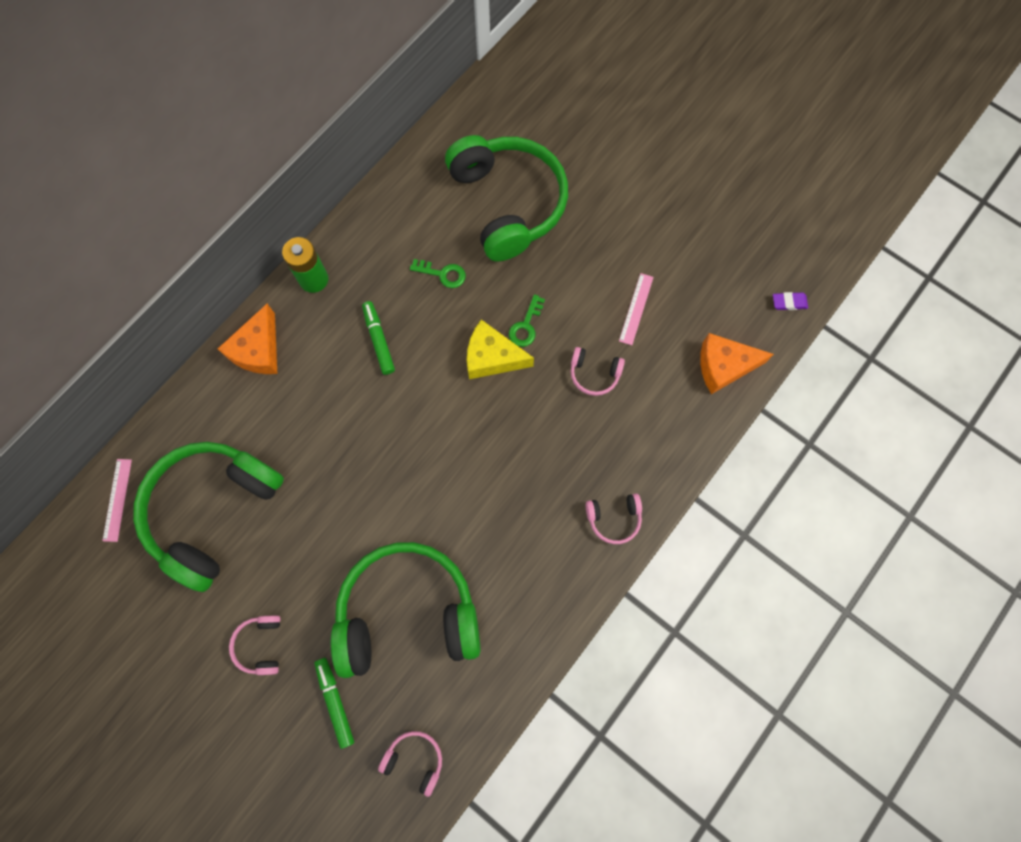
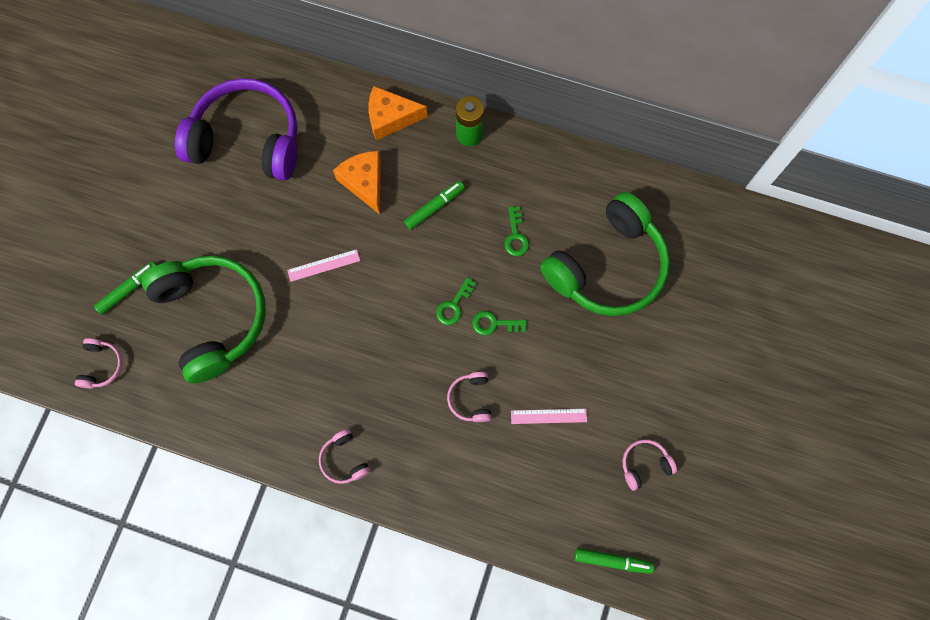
camera: 70 degrees right, 0 degrees up
(117, 499) = (234, 69): pink ruler -> pink ruler (323, 265)
(212, 510) = (248, 139): green headphones -> purple headphones
(260, 645) = (156, 217): pink headphones -> pink headphones (644, 464)
(492, 357) = (454, 305): yellow cheese -> green key
(724, 366) = (522, 515): orange cheese -> orange cheese (364, 182)
(789, 302) = (612, 561): purple eraser -> green marker

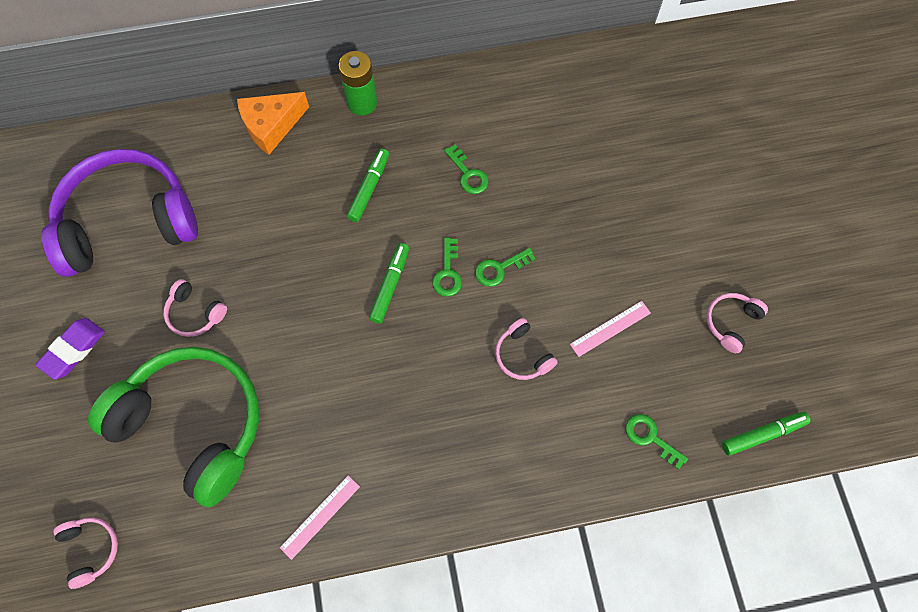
camera: 30 degrees left, 5 degrees down
(129, 289) = (77, 447): green marker -> green marker (390, 285)
(162, 217) = (73, 350): none -> purple eraser
(323, 265) = (286, 305): pink ruler -> pink ruler (320, 516)
(344, 460) = (429, 493): pink headphones -> pink headphones (195, 313)
(364, 182) = (281, 201): orange cheese -> none
(526, 514) = (650, 438): none -> green key
(608, 267) = (575, 157): green headphones -> none

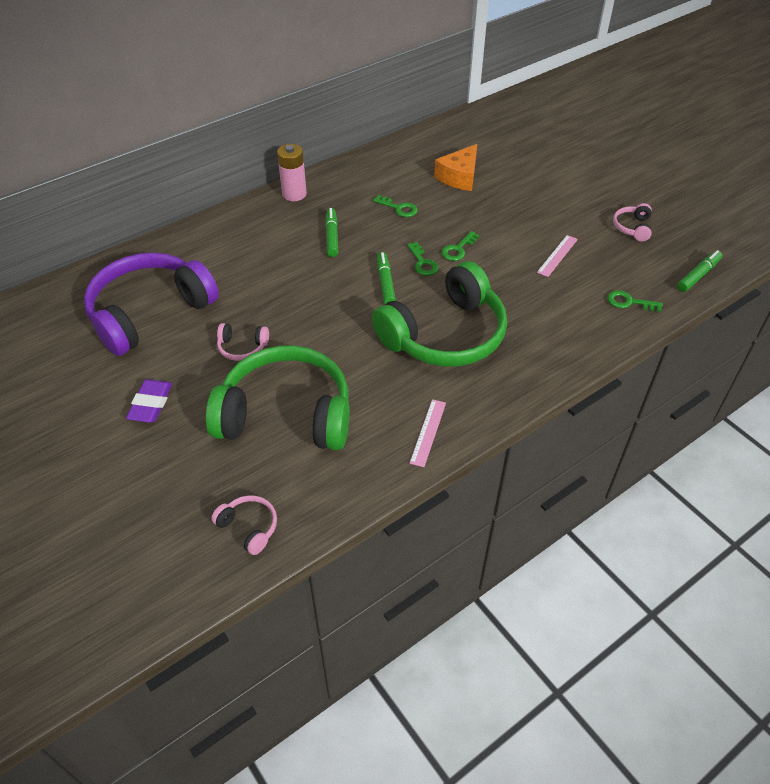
camera: 25 degrees left, 20 degrees down
(271, 126) = (233, 225): orange cheese -> orange cheese (459, 177)
(362, 103) = (294, 194): green battery -> pink battery
(412, 391) = (445, 335): none -> green headphones
(522, 355) = (509, 289): pink headphones -> none

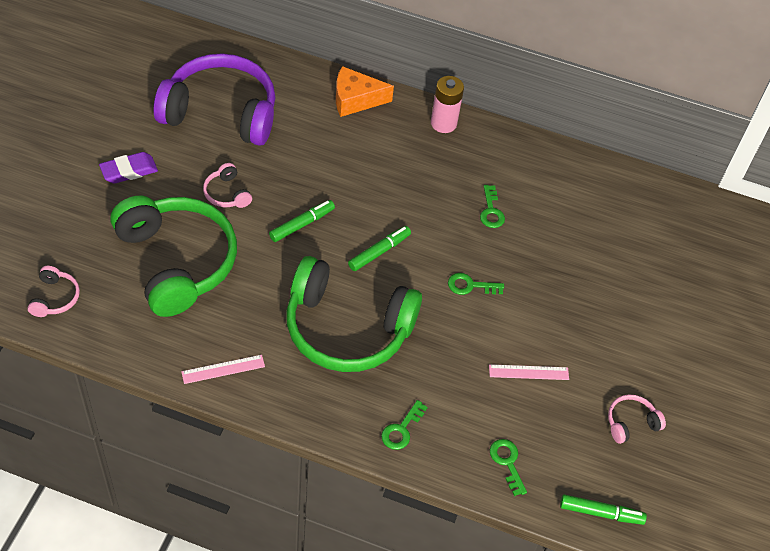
camera: 50 degrees right, 5 degrees up
(332, 236) = (409, 181): green marker -> green marker (302, 224)
(423, 263) = (428, 267): green key -> green key (401, 429)
(459, 177) = (582, 236): orange cheese -> orange cheese (355, 99)

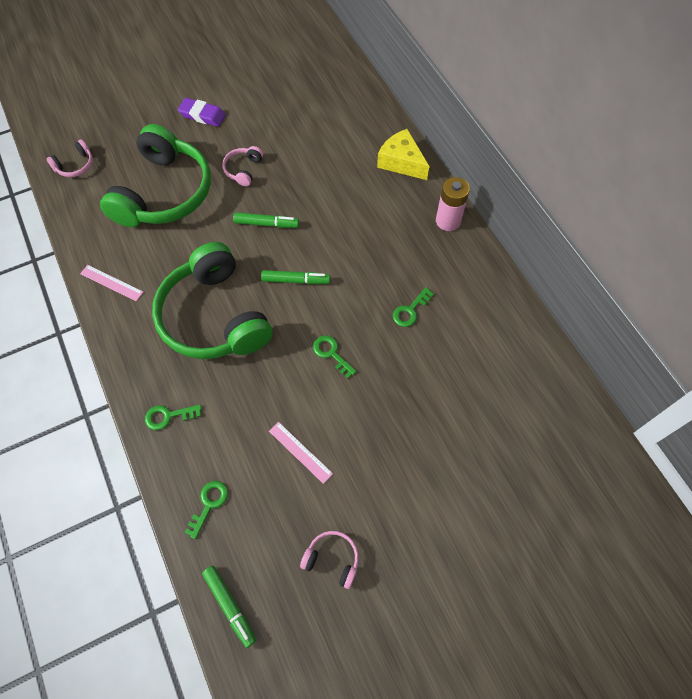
camera: 50 degrees right, 10 degrees up
(221, 112) = (300, 113): purple headphones -> none
(355, 99) = (401, 162): orange cheese -> yellow cheese

